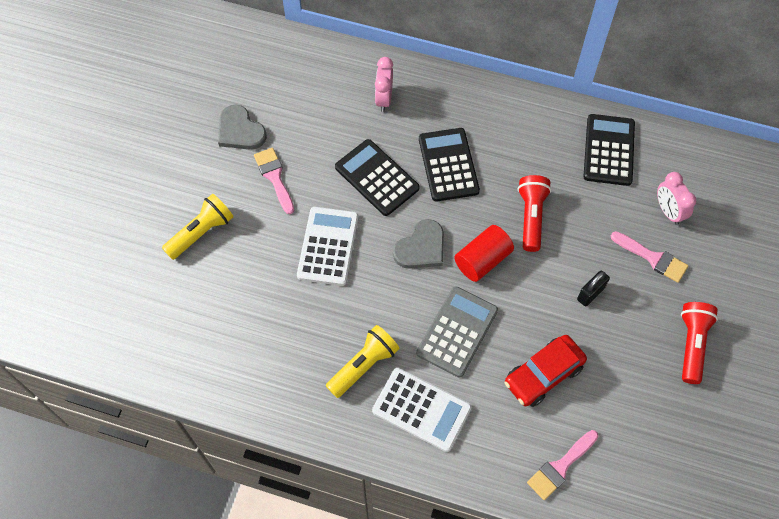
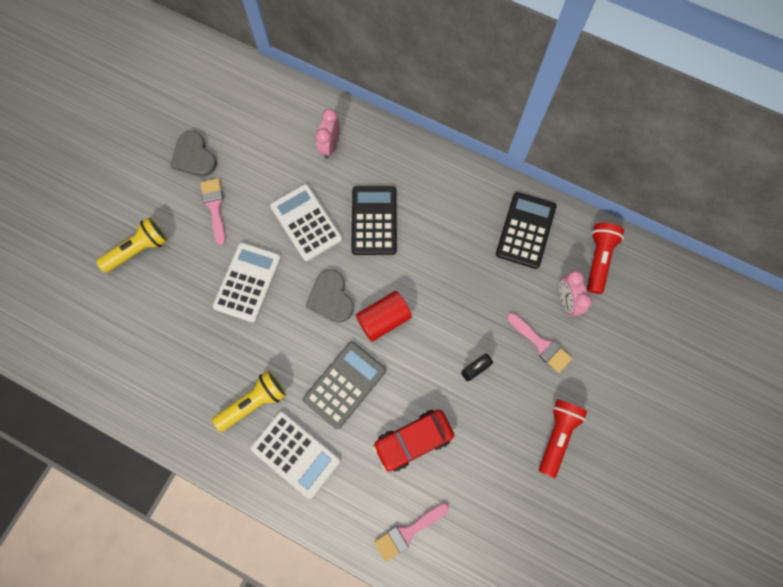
camera: 10 degrees right, 10 degrees up
(376, 178) = (306, 223): black calculator -> white calculator
(421, 248) = (331, 298): grey heart -> grey heart turned 105 degrees clockwise
(531, 217) = (438, 285): red flashlight -> red flashlight (598, 259)

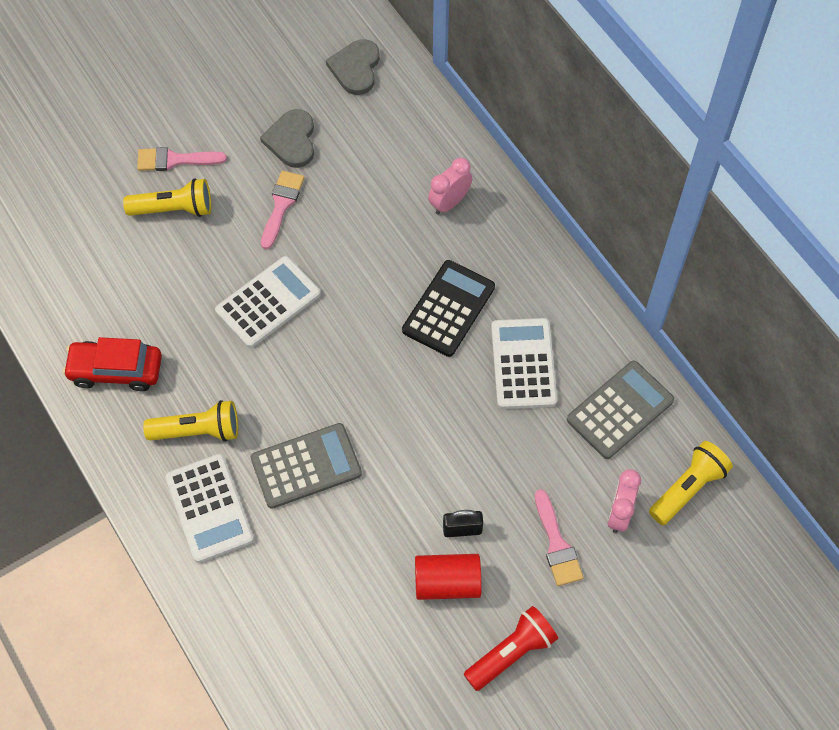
camera: 30 degrees right, 10 degrees down
(306, 223) = (371, 272): white calculator -> white calculator (523, 364)
(331, 298) = (348, 366): grey heart -> grey heart (355, 68)
(383, 319) = (392, 420): red cylinder -> red cylinder (447, 583)
(408, 532) = (278, 657): pink brush -> pink brush (175, 160)
(413, 440) = (344, 566): red car -> red car (116, 370)
(525, 230) = (620, 410): black calculator -> grey calculator
(598, 259) = (687, 488): red flashlight -> yellow flashlight

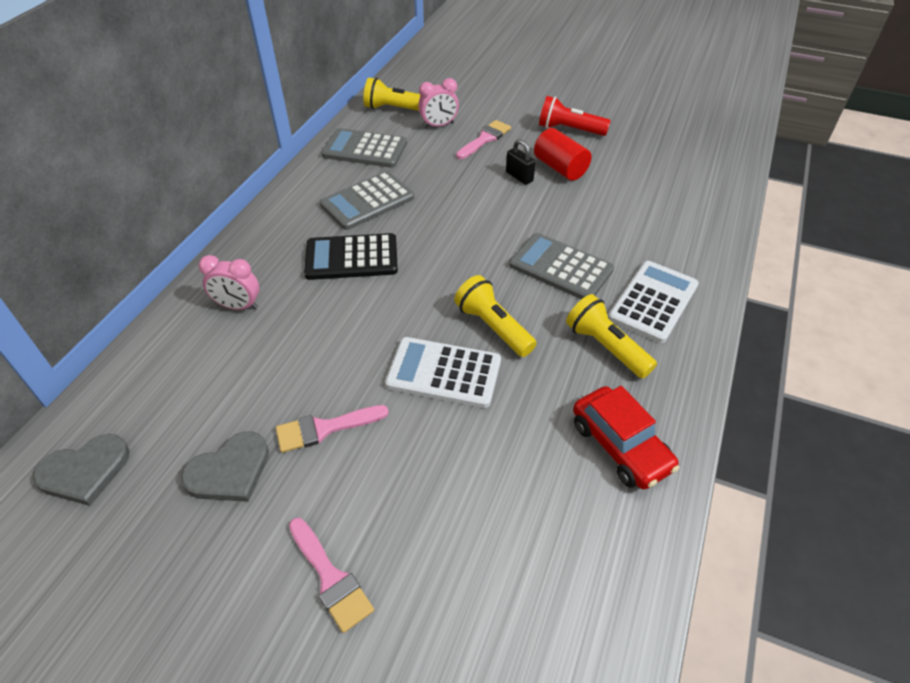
camera: 125 degrees left, 15 degrees down
(174, 209) = (400, 528): yellow flashlight -> yellow flashlight (493, 327)
(523, 364) = (367, 201): white calculator -> grey calculator

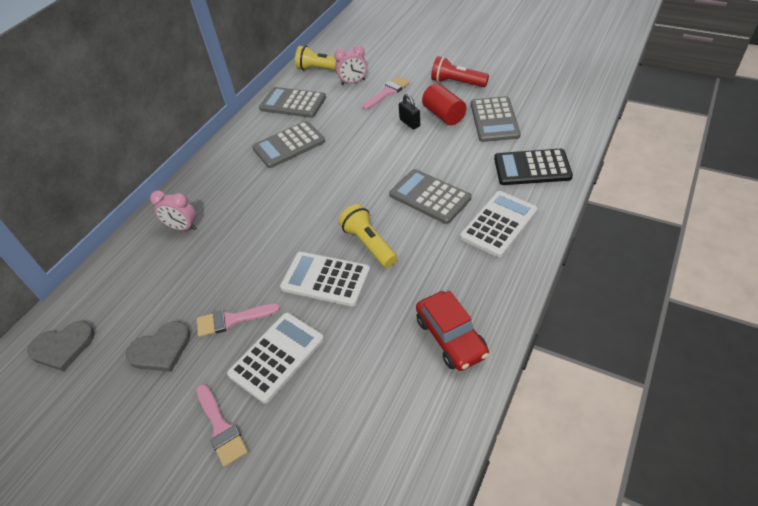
camera: 10 degrees right, 0 degrees up
(351, 258) = (270, 190): black calculator -> black calculator (532, 168)
(394, 477) = (277, 356): none -> white calculator
(606, 347) = (454, 260): yellow flashlight -> none
(623, 175) = (494, 120): none -> grey calculator

